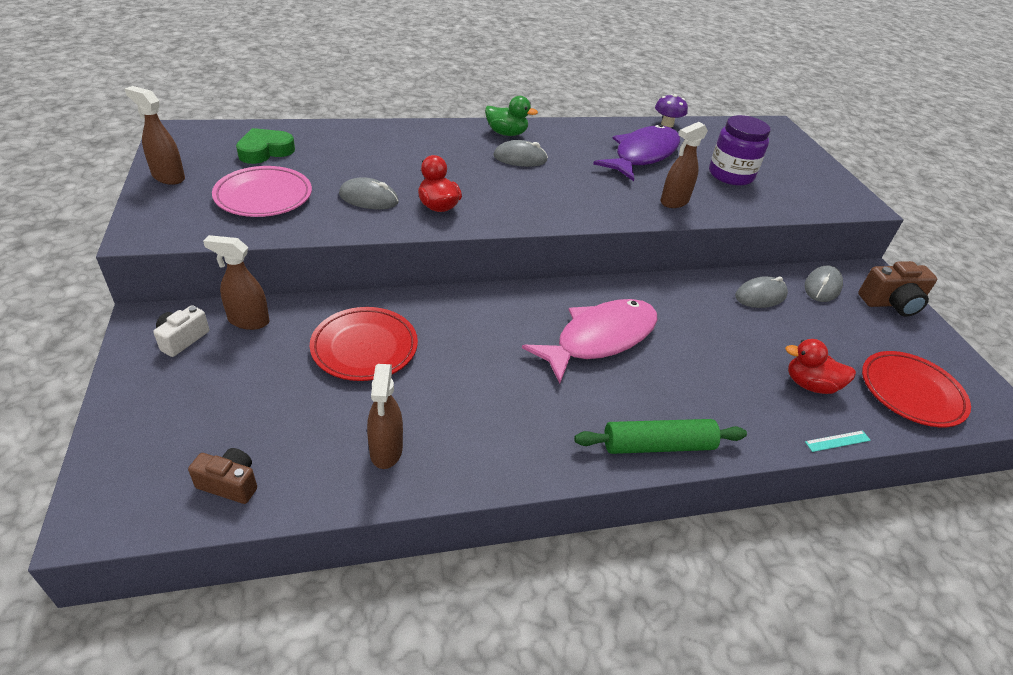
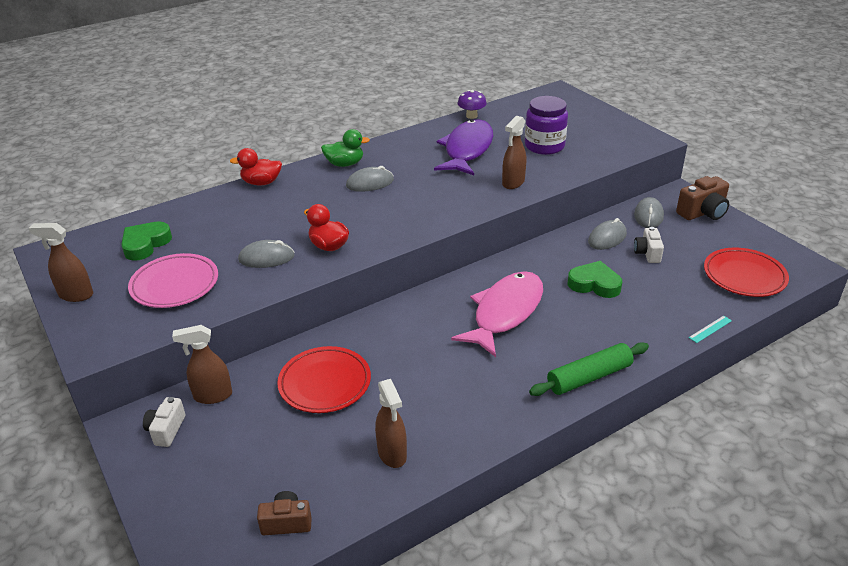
camera: 15 degrees left, 5 degrees down
(719, 341) = (594, 284): none -> green heart
(800, 327) = (647, 253): none -> white camera
(810, 385) = (673, 295): red duck -> red duck (261, 183)

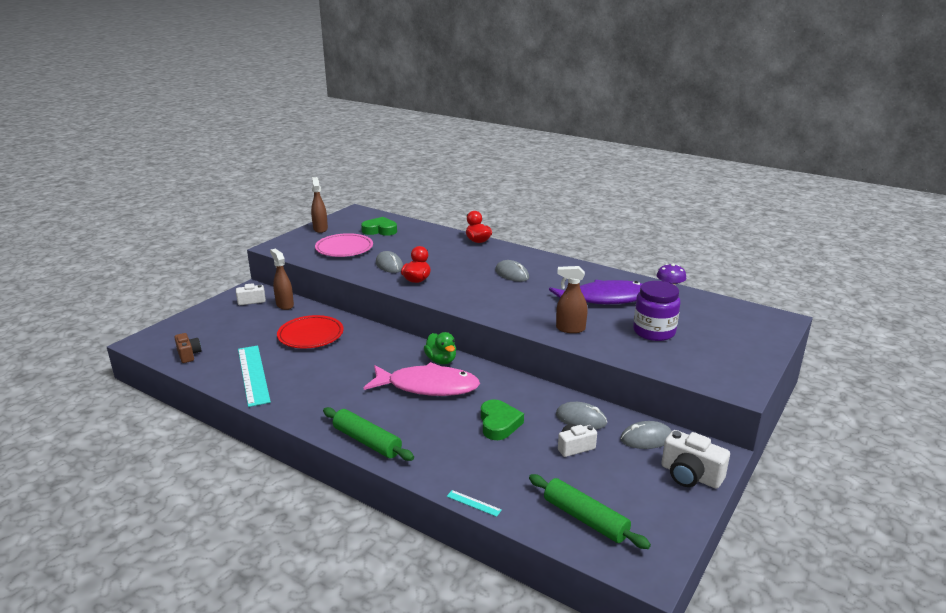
camera: 65 degrees right, 10 degrees down
(345, 164) = (530, 260): green duck -> green duck (441, 360)
(392, 454) = (253, 374): brown spray bottle -> turquoise ruler
(703, 212) = (690, 475): brown camera -> white camera
(744, 276) = (585, 519): red plate -> green rolling pin

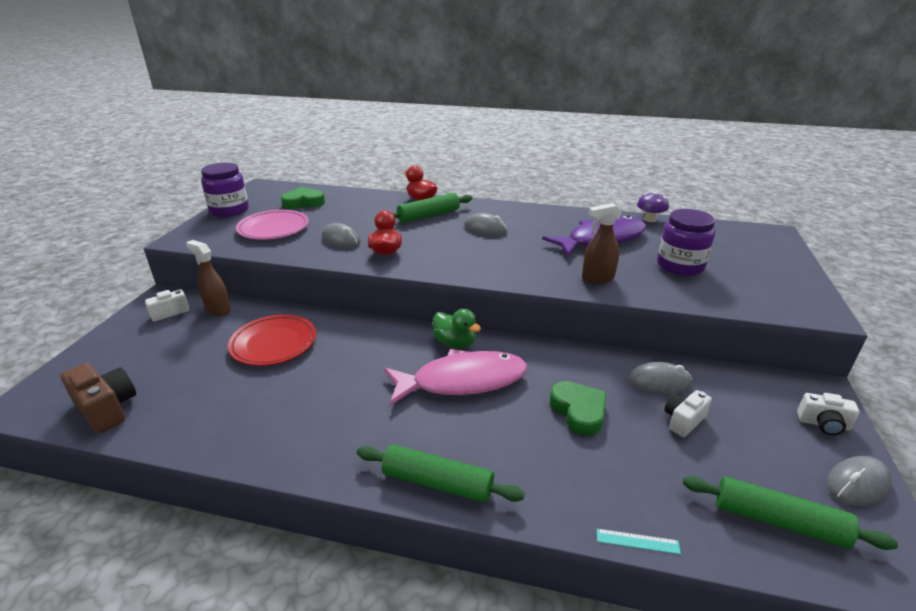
camera: 20 degrees left, 5 degrees up
(188, 355) = (107, 409): brown camera -> brown camera, size x1.55
(253, 374) = (220, 418): turquoise ruler -> none
(320, 229) = (229, 210): brown spray bottle -> purple jar
(473, 256) = (429, 215): none -> green rolling pin
(646, 438) = (742, 389): grey mouse -> grey mouse (857, 484)
(690, 475) = (823, 424): white camera -> white camera, size x0.65

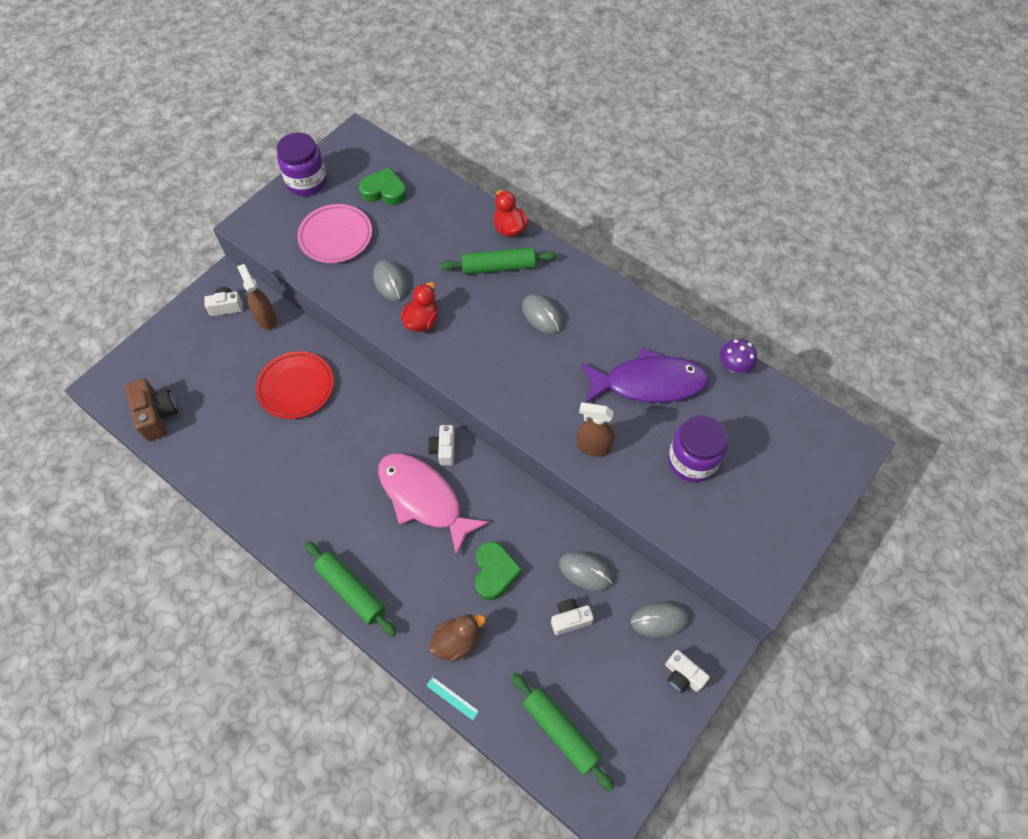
camera: 25 degrees right, 30 degrees up
(455, 343) = (444, 449): green duck -> white camera
(462, 381) = (424, 498): pink fish -> pink fish turned 150 degrees counterclockwise
(593, 483) = (457, 641): none -> brown duck
(857, 484) = (649, 734): grey mouse -> grey mouse (659, 620)

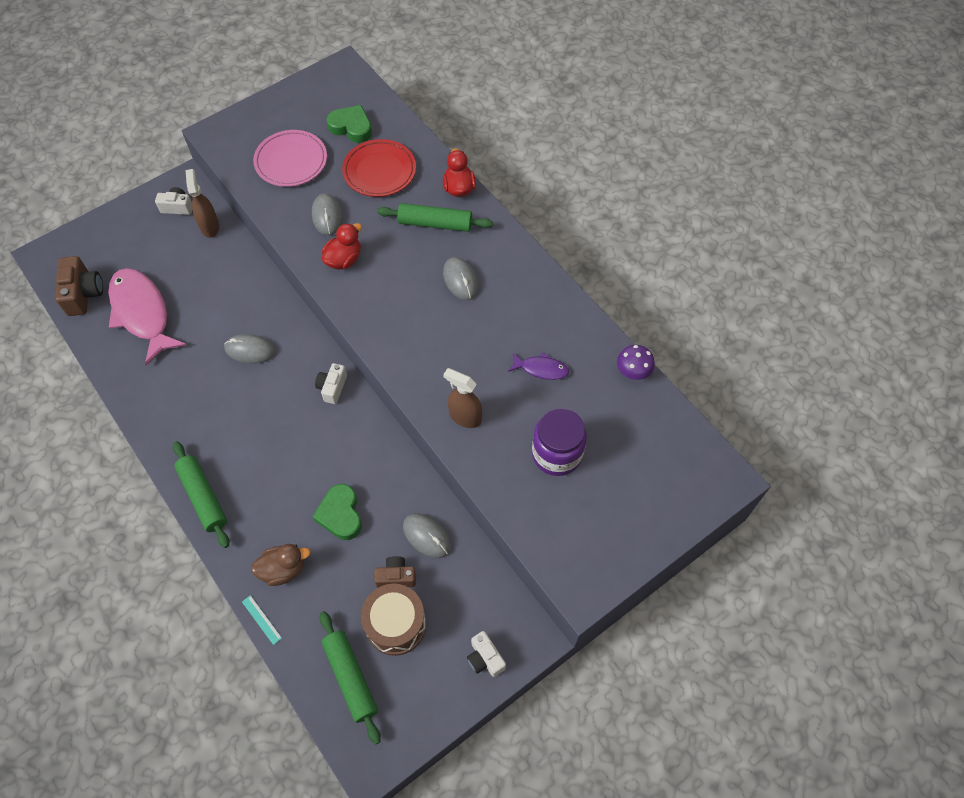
camera: 15 degrees right, 0 degrees up
(296, 387) = (216, 297): red plate -> red plate (379, 171)
(307, 182) = (282, 103): purple jar -> none
(424, 498) = (298, 429): pink fish -> pink fish (142, 313)
(494, 572) = (340, 514): green heart -> green heart turned 150 degrees clockwise
(570, 619) = (396, 577): white camera -> brown camera
(586, 666) = (396, 624): none -> brown drum
(648, 383) = (541, 369): purple fish -> purple fish, size x0.47
(659, 620) = (481, 600): grey mouse -> grey mouse (250, 350)

